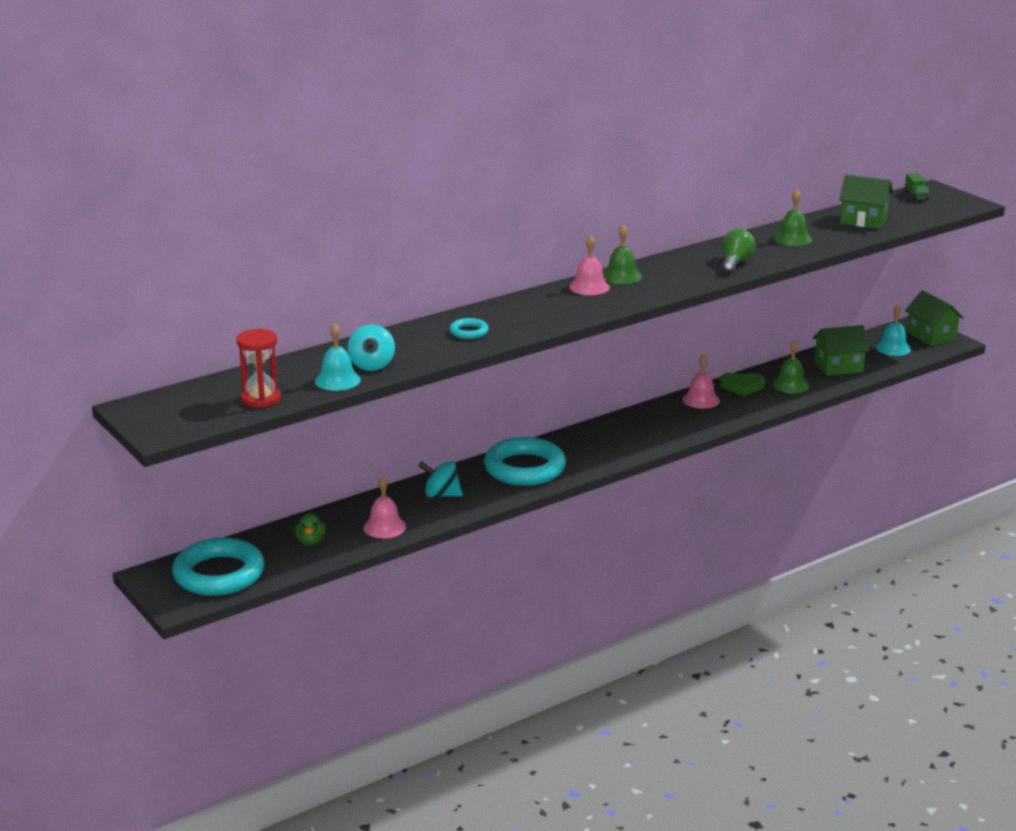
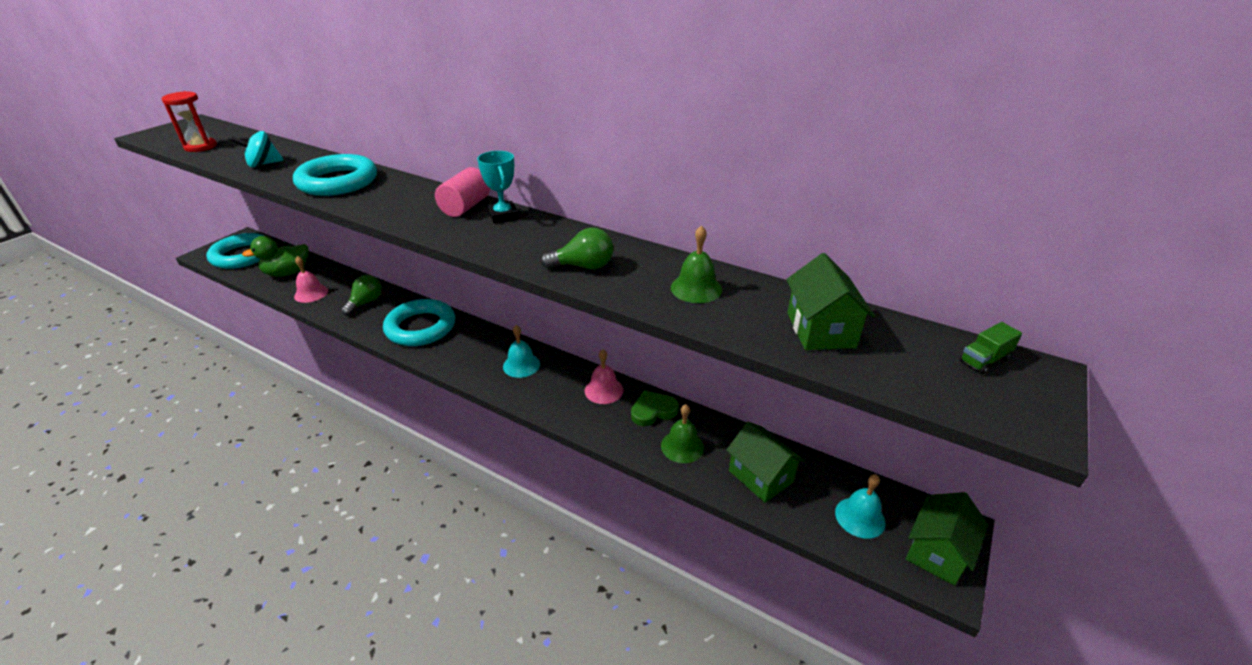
camera: 65 degrees right, 10 degrees up
(311, 541) = (287, 273): green duck -> green duck, size x1.73
(337, 380) = (233, 160): turquoise bell -> turquoise bell (521, 365)
(441, 495) = (365, 303): turquoise spinning top -> green light bulb
(469, 332) = (338, 182): turquoise ring -> turquoise ring, size x2.23
(589, 287) = (465, 207): pink bell -> pink cylinder
(621, 276) = (503, 216): green bell -> turquoise trophy
(742, 386) = (653, 411): green heart -> green heart turned 90 degrees clockwise

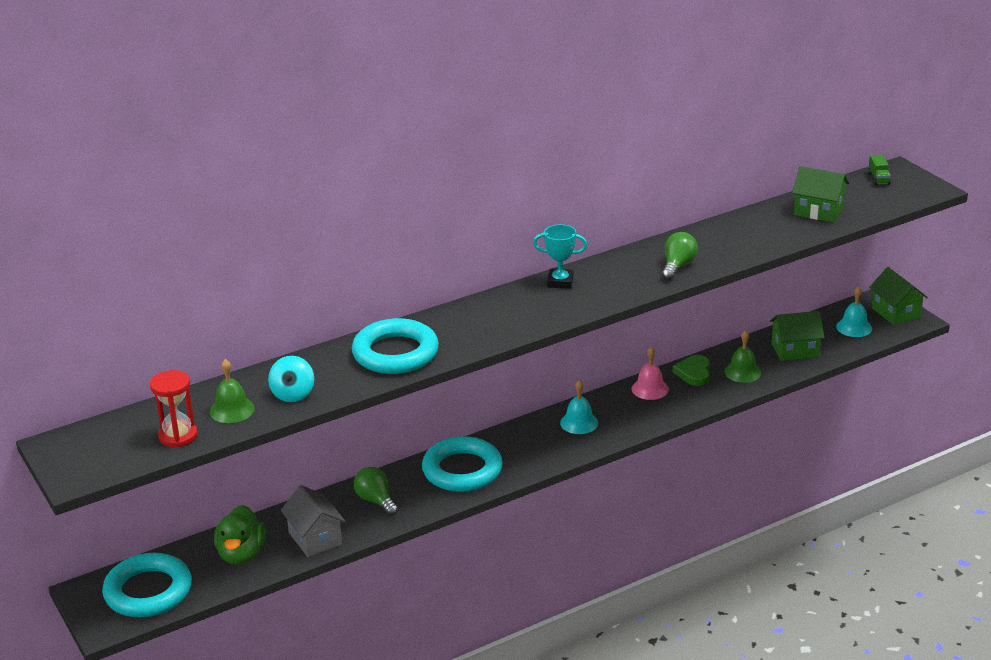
camera: 60 degrees left, 5 degrees down
(311, 293) = (315, 538): pink bell -> grey house
(465, 207) = (525, 296): pink cylinder -> none
(696, 288) = (741, 234): green bell -> green bell (232, 410)

